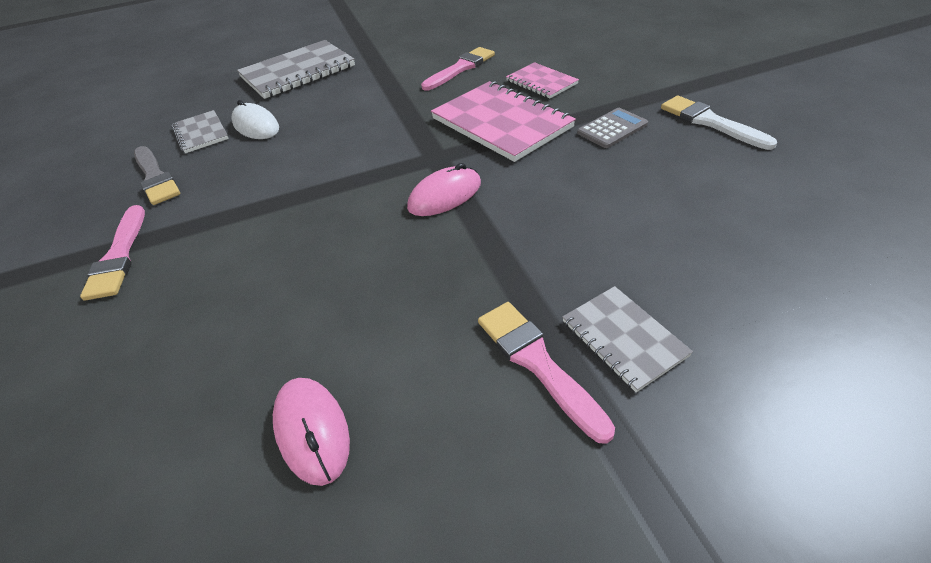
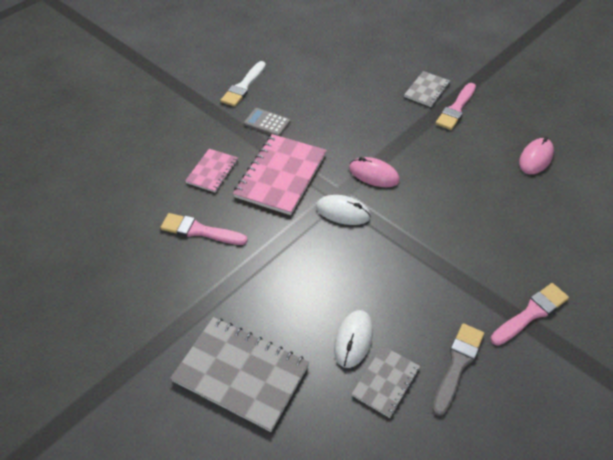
camera: 120 degrees left, 5 degrees up
(405, 154) = (343, 212): none -> white mouse

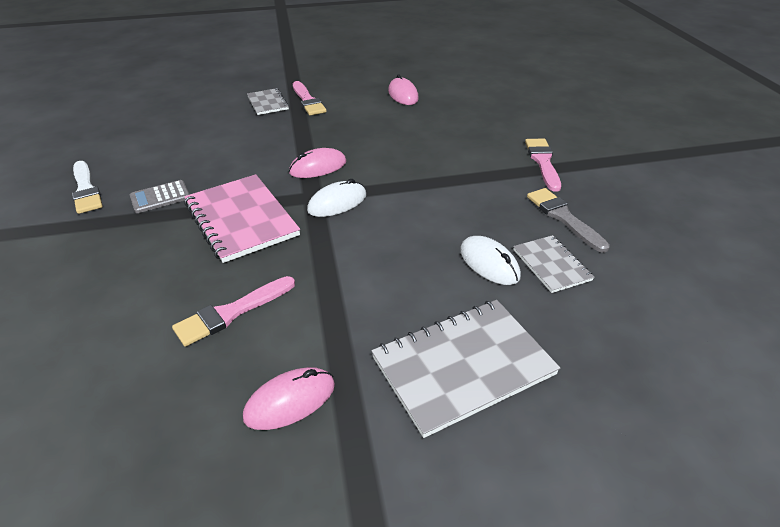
camera: 55 degrees left, 10 degrees down
(157, 302) = (290, 401): none -> pink mouse
(212, 171) = (163, 264): pink notebook -> none

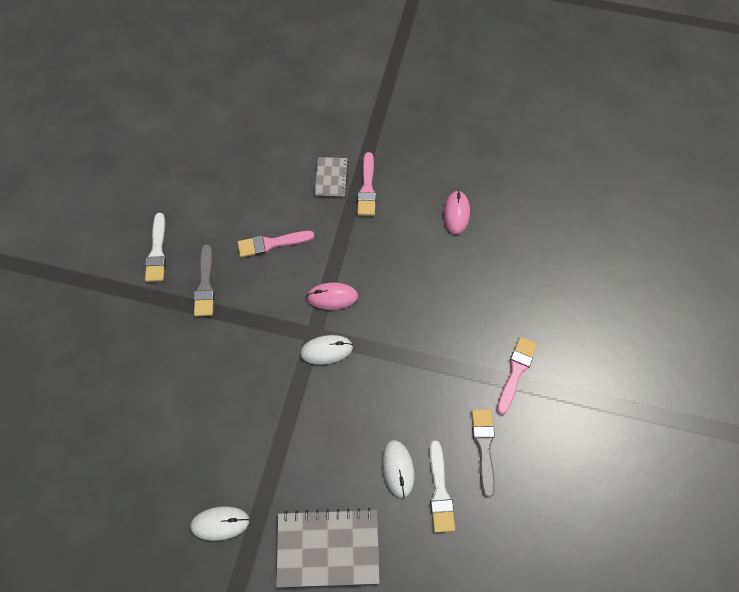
camera: 25 degrees right, 25 degrees up
(160, 197) = (205, 285): grey calculator -> grey brush
(231, 313) = (213, 434): pink brush -> pink brush (271, 243)
(241, 219) = (252, 338): pink notebook -> none
(290, 401) = (220, 523): pink mouse -> white mouse
(551, 265) = (440, 491): grey notebook -> white brush

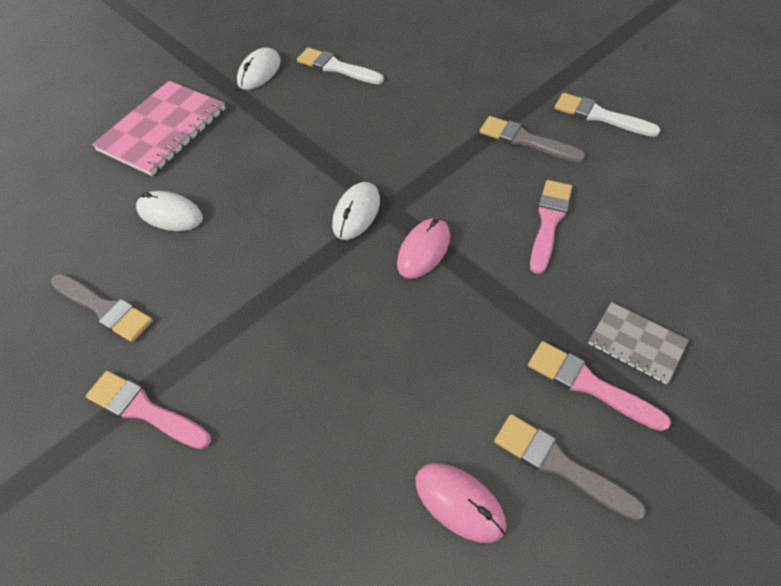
camera: 125 degrees right, 10 degrees down
(328, 548) = (163, 130): grey notebook -> pink notebook
(414, 185) = (559, 464): none -> grey brush
(440, 491) = (111, 238): white brush -> white brush (336, 67)
(516, 371) = (144, 410): pink brush -> pink brush turned 150 degrees clockwise

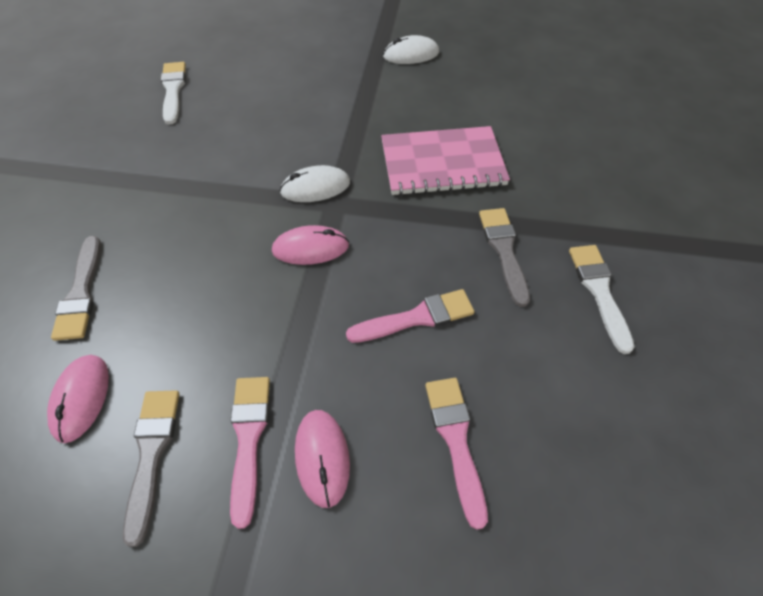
camera: 50 degrees right, 0 degrees up
(104, 308) = (132, 117): grey brush -> grey brush (81, 293)
(144, 410) = (67, 182): pink brush -> pink brush (455, 440)
(163, 130) = (305, 47): pink notebook -> pink notebook (442, 163)
(170, 214) = (232, 96): white mouse -> none
(336, 67) = (462, 89): white brush -> white brush (173, 90)
(636, 343) = (322, 457): grey notebook -> pink mouse

